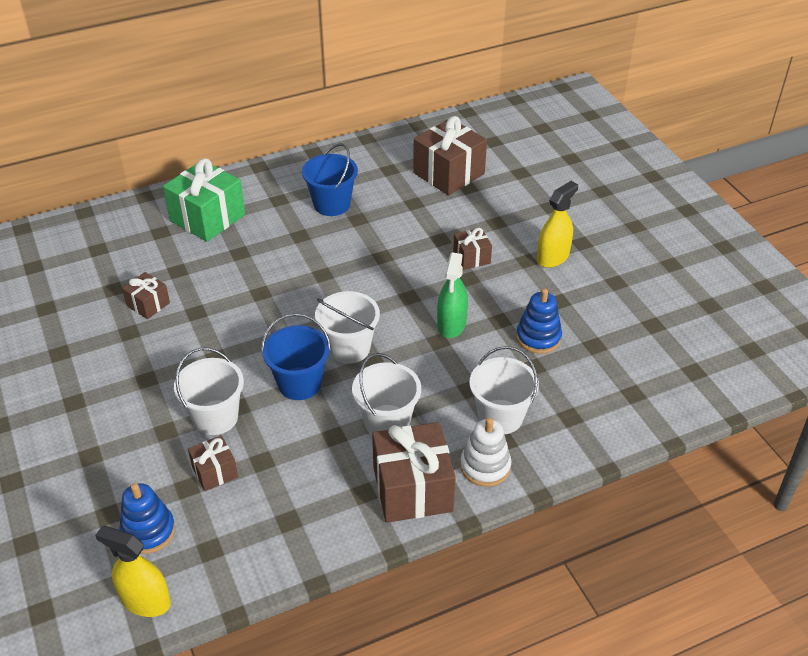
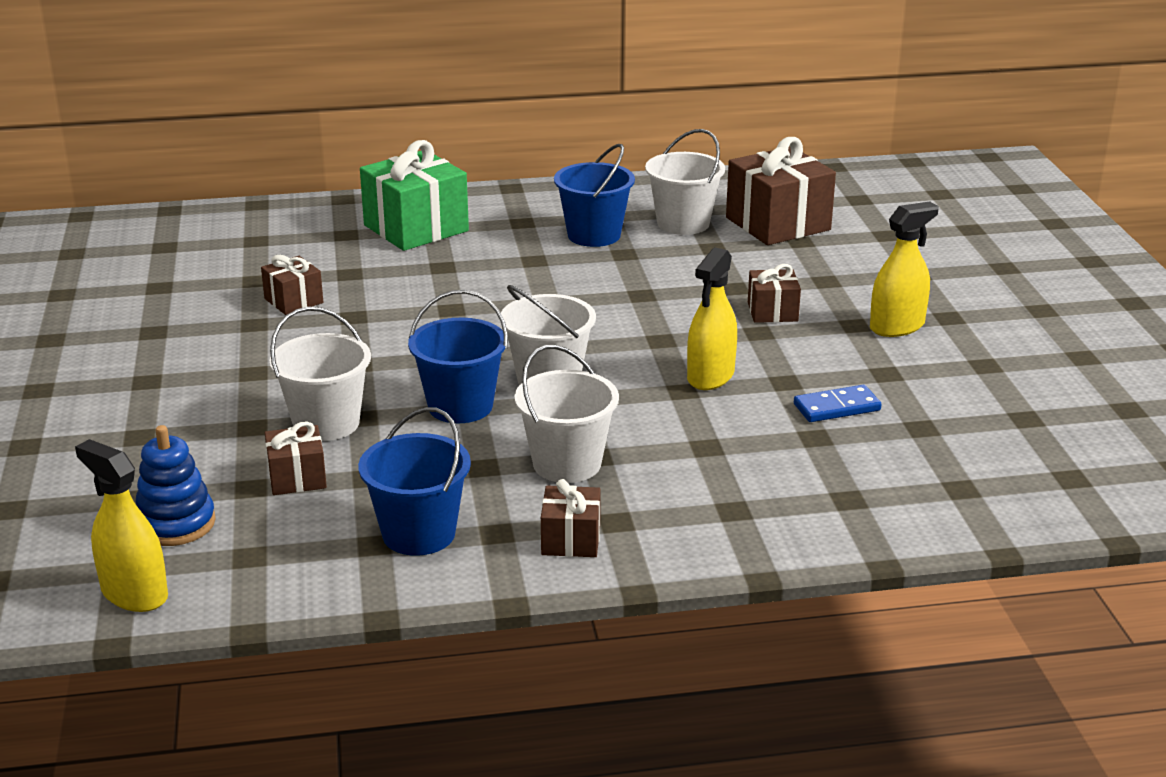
camera: 15 degrees right, 15 degrees down
(314, 505) = (419, 534): none -> blue bucket
(412, 489) = (571, 540): brown gift -> brown gift, size x0.52
(451, 324) = (710, 376): green spray bottle -> yellow spray bottle
(485, 466) = (692, 533): white stacking toy -> none
(500, 417) = (739, 483): white bucket -> white bucket (683, 223)
(538, 337) = (836, 407): blue stacking toy -> blue domino

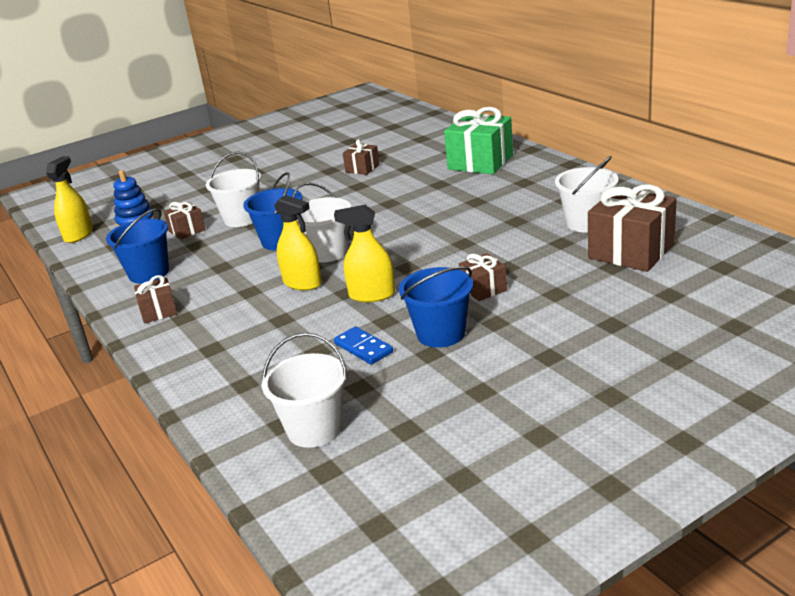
camera: 70 degrees right, 0 degrees up
(567, 464) = (237, 286): white bucket -> white bucket (314, 429)
(594, 235) = (532, 205): blue bucket -> blue bucket (441, 334)
(897, 326) = (509, 339): yellow spray bottle -> yellow spray bottle (302, 283)

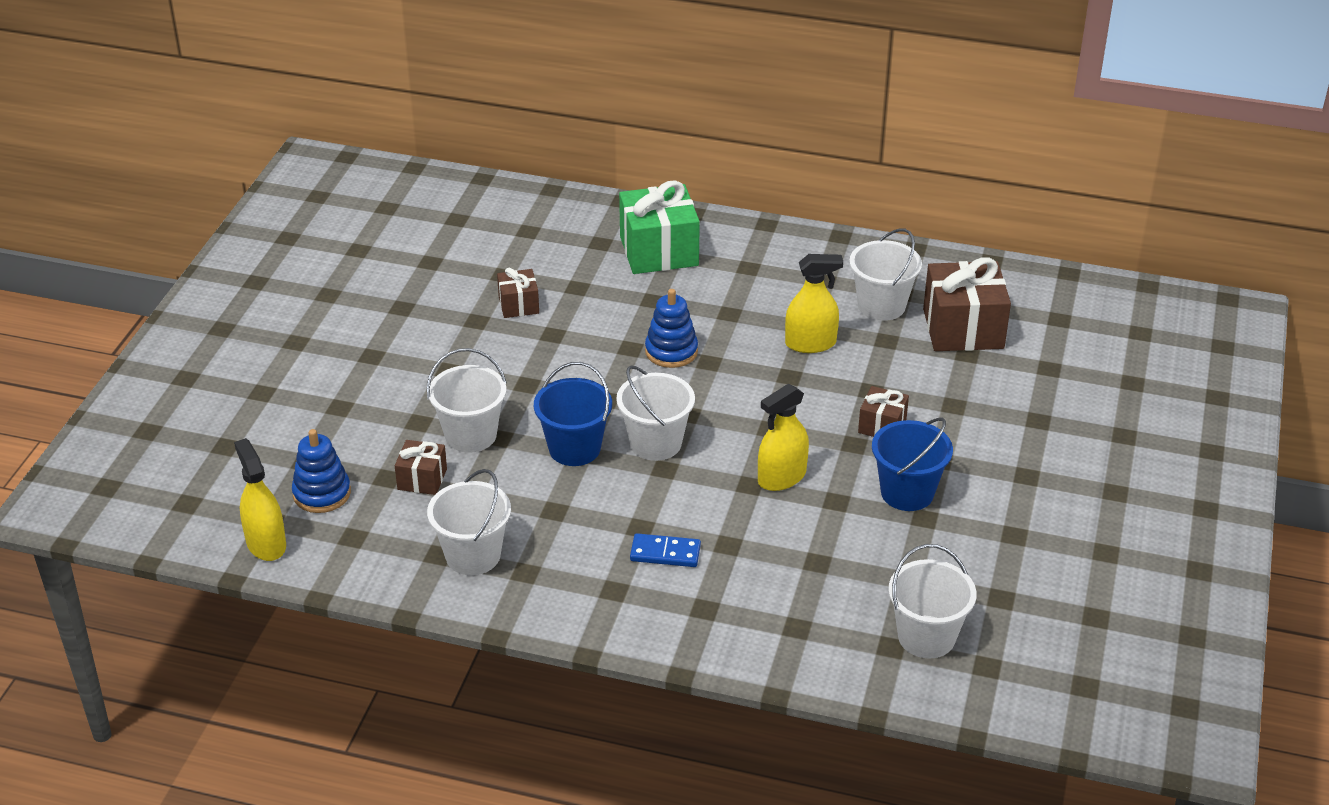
camera: 45 degrees left, 10 degrees up
(149, 273) = (473, 555): blue bucket -> white bucket
(159, 311) = (571, 595): brown gift -> none
(302, 283) = (685, 493): yellow spray bottle -> yellow spray bottle (810, 343)
(363, 348) = (857, 539): blue domino -> blue domino (665, 553)
(410, 211) = (671, 351): none -> blue stacking toy

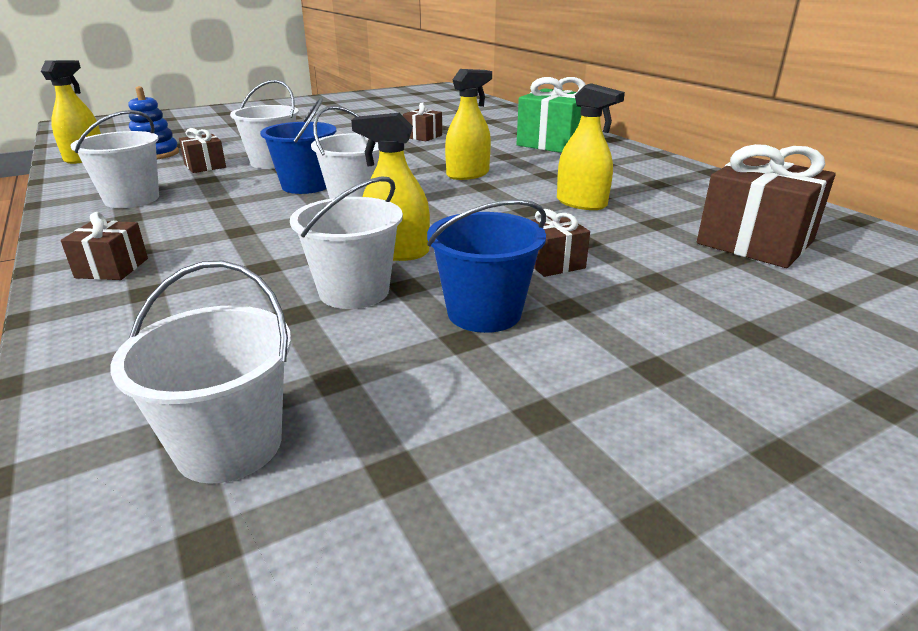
camera: 45 degrees right, 10 degrees down
(639, 611) = (112, 268): none -> brown gift
(665, 553) = (216, 249): blue domino -> none
(671, 351) = (468, 174): blue stacking toy -> yellow spray bottle
(881, 306) = (687, 207): white bucket -> white bucket (354, 291)

